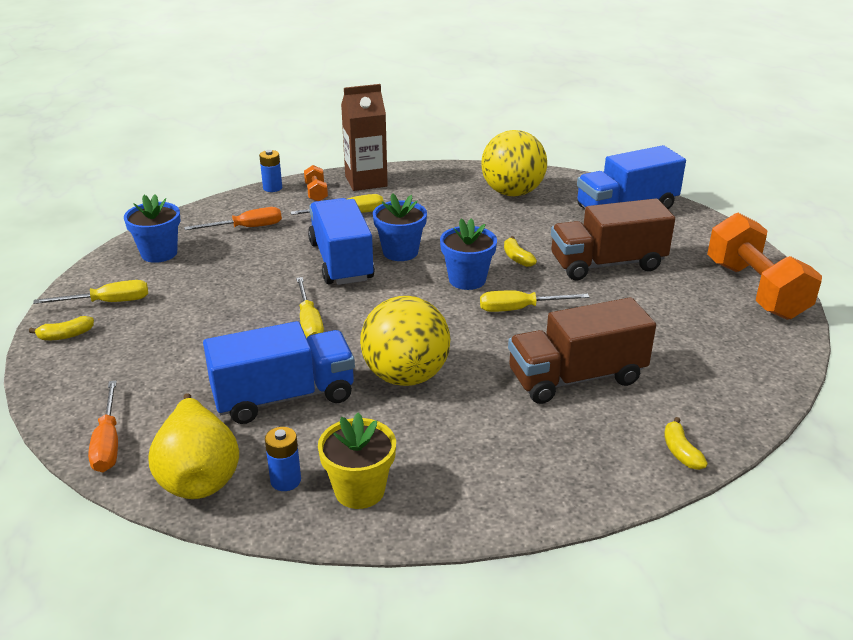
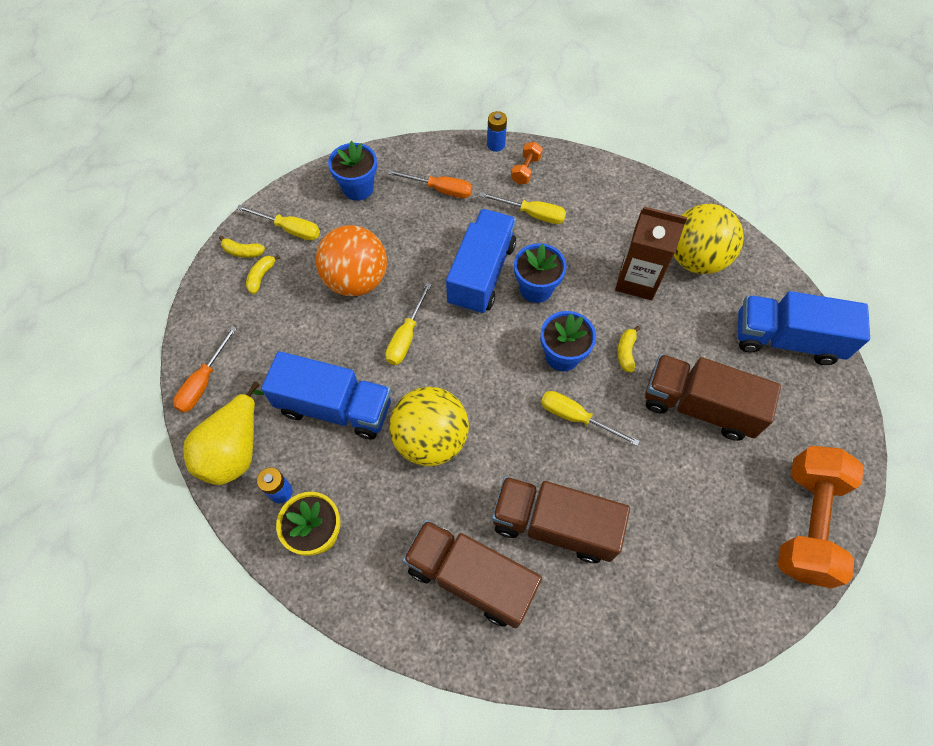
camera: 35 degrees right, 30 degrees up
(218, 308) = (356, 280): none -> orange ball
(366, 181) = (578, 175): brown carton -> brown carton (637, 280)
(543, 445) = (470, 577): none -> brown truck
(680, 452) = (564, 657): yellow banana -> yellow banana (261, 277)

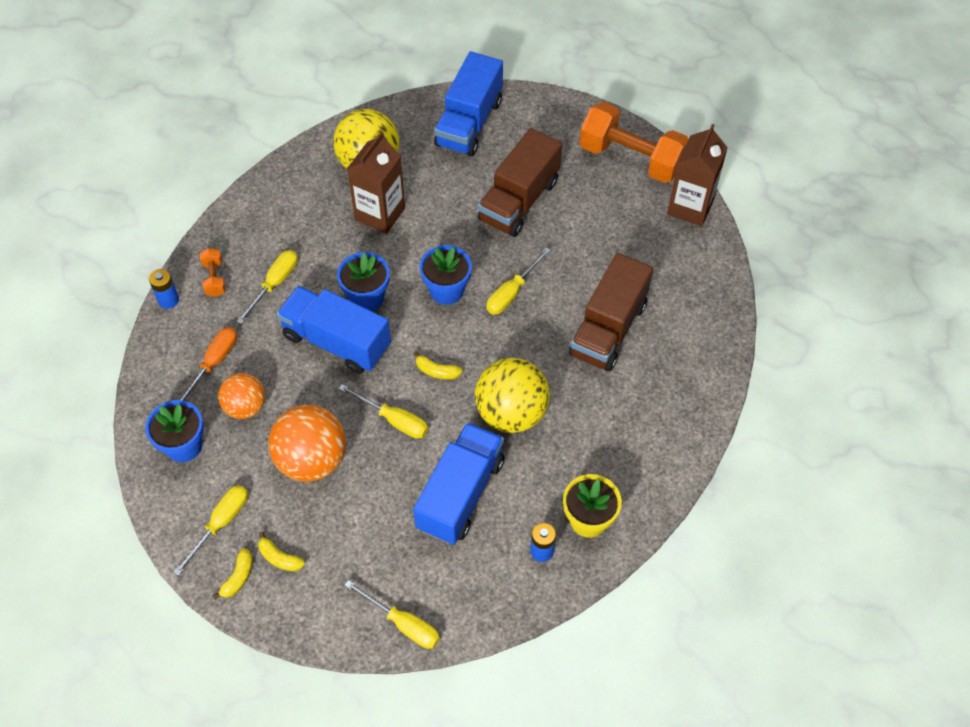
camera: 80 degrees left, 5 degrees down
(203, 382) = (403, 624): orange screwdriver -> yellow screwdriver
(234, 450) = (489, 593): yellow pear -> none
(401, 221) = (245, 407): none -> orange ball
(470, 577) = (645, 399): brown truck -> none
(526, 170) = (214, 278): orange dumbbell -> orange dumbbell turned 45 degrees clockwise
(626, 352) = (454, 240): yellow banana -> yellow banana (437, 371)
(758, 605) = (690, 207): none -> brown carton

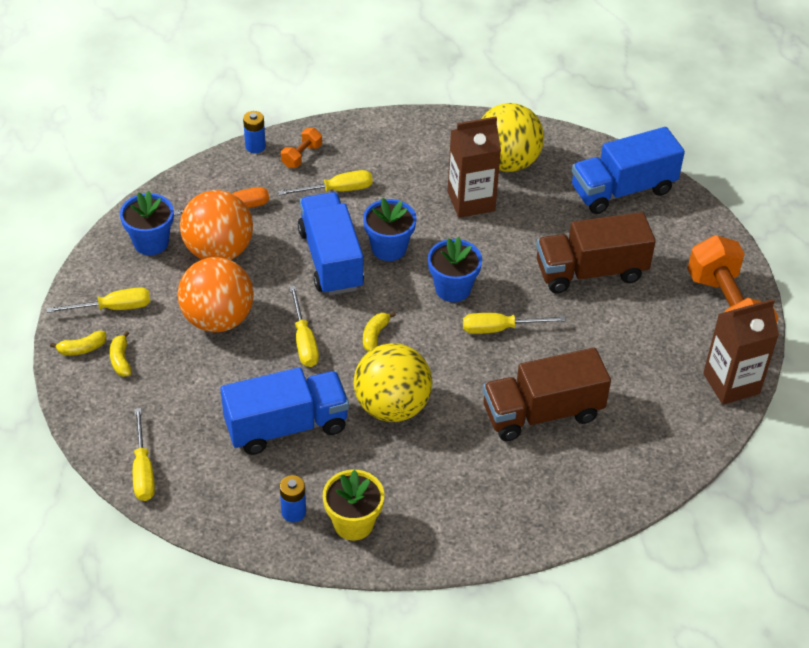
camera: 45 degrees right, 10 degrees down
(245, 407) = (219, 251): orange ball -> orange ball, size x1.61
(437, 371) = (375, 335): yellow banana -> yellow banana turned 45 degrees clockwise

